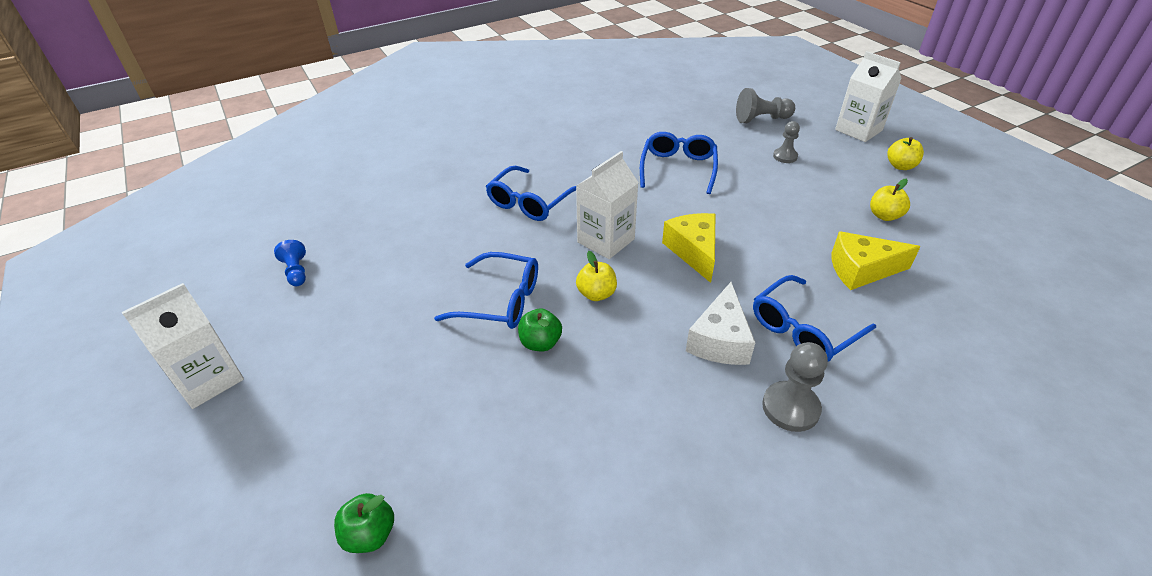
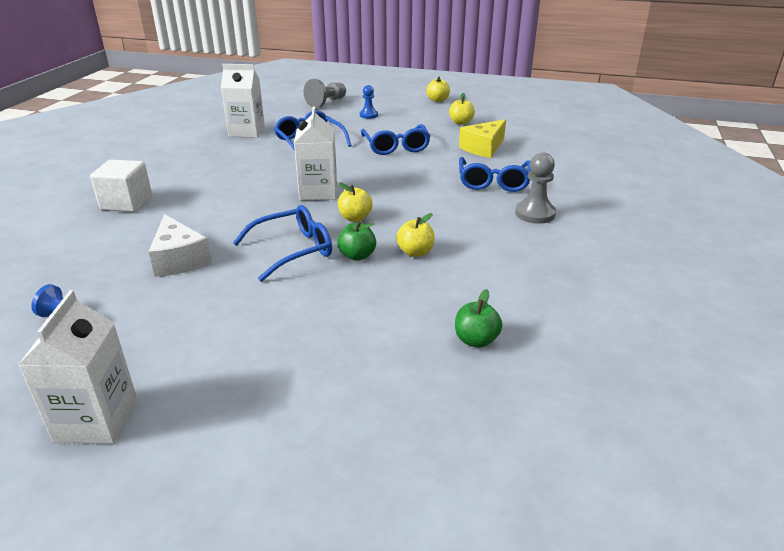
camera: 45 degrees left, 10 degrees down
(370, 534) = (401, 399): green apple -> green apple (476, 340)
(454, 173) = (126, 203): none -> white cube
(530, 202) = (226, 195): blue glasses -> blue glasses (396, 147)
(594, 374) = (415, 252): none -> yellow apple
(693, 251) = (383, 175): yellow cheese -> none
(720, 340) = (460, 205): white cheese -> white cheese (179, 259)
(785, 156) = (368, 115): grey pawn -> blue pawn
(858, 130) = (392, 91): white carton -> white carton (247, 132)

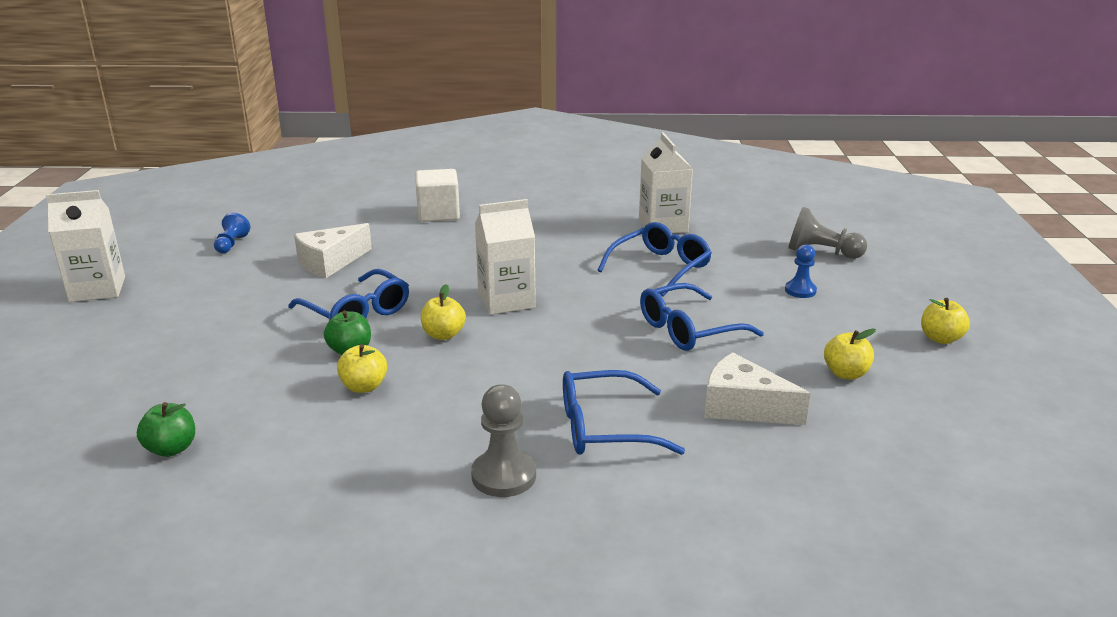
camera: 75 degrees right, 5 degrees down
(483, 148) = (743, 407): yellow cheese -> white cheese

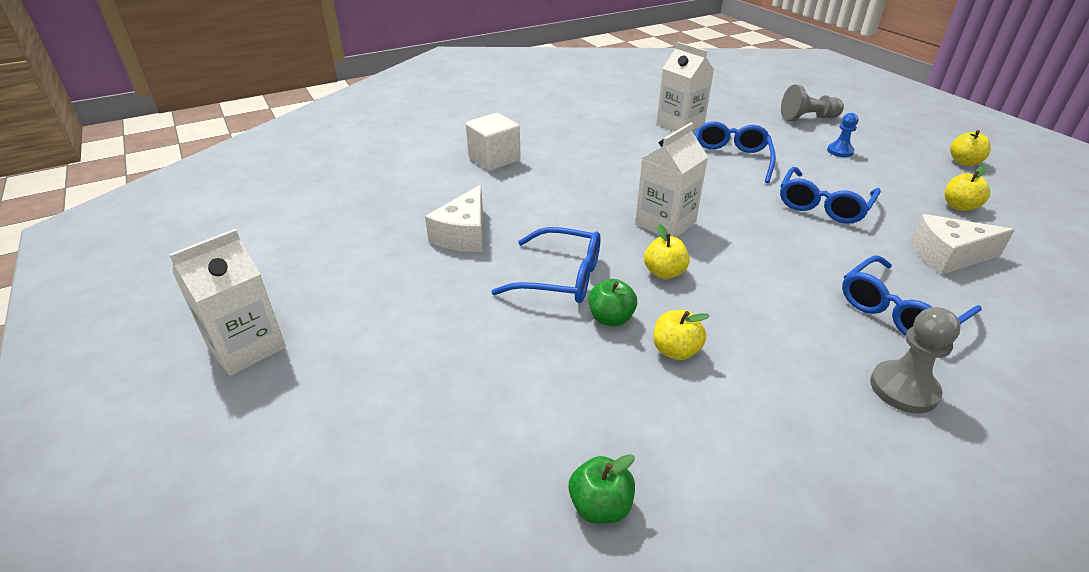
camera: 30 degrees left, 10 degrees up
(231, 244) = (335, 245): blue pawn -> none

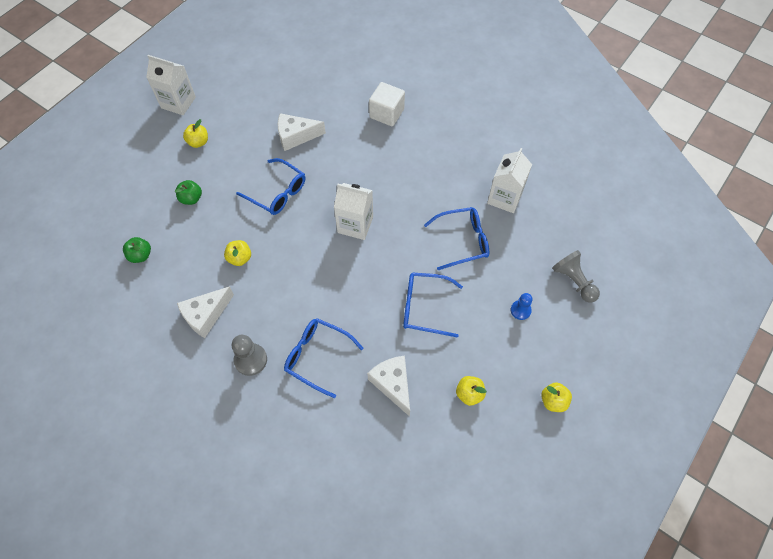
camera: 65 degrees right, 25 degrees up
(560, 277) = (277, 193): blue glasses -> blue glasses turned 45 degrees counterclockwise
(611, 318) = (253, 225): green apple -> green apple (191, 198)
(664, 273) = (303, 237): yellow apple -> yellow apple (198, 142)
(793, 428) = (206, 315): none -> white cheese

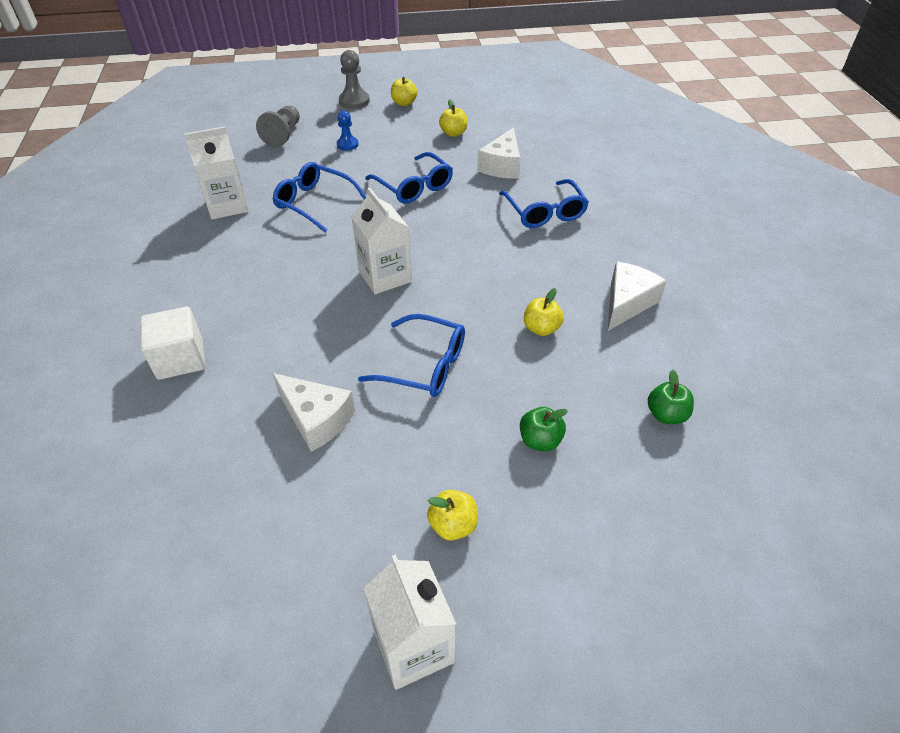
camera: 135 degrees left, 15 degrees down
(206, 315) = (627, 303): white cheese -> white cheese turned 60 degrees counterclockwise
(250, 360) = (609, 244): grey pawn -> grey pawn (354, 101)
(277, 193) = (424, 365): blue glasses -> blue glasses turned 120 degrees clockwise

